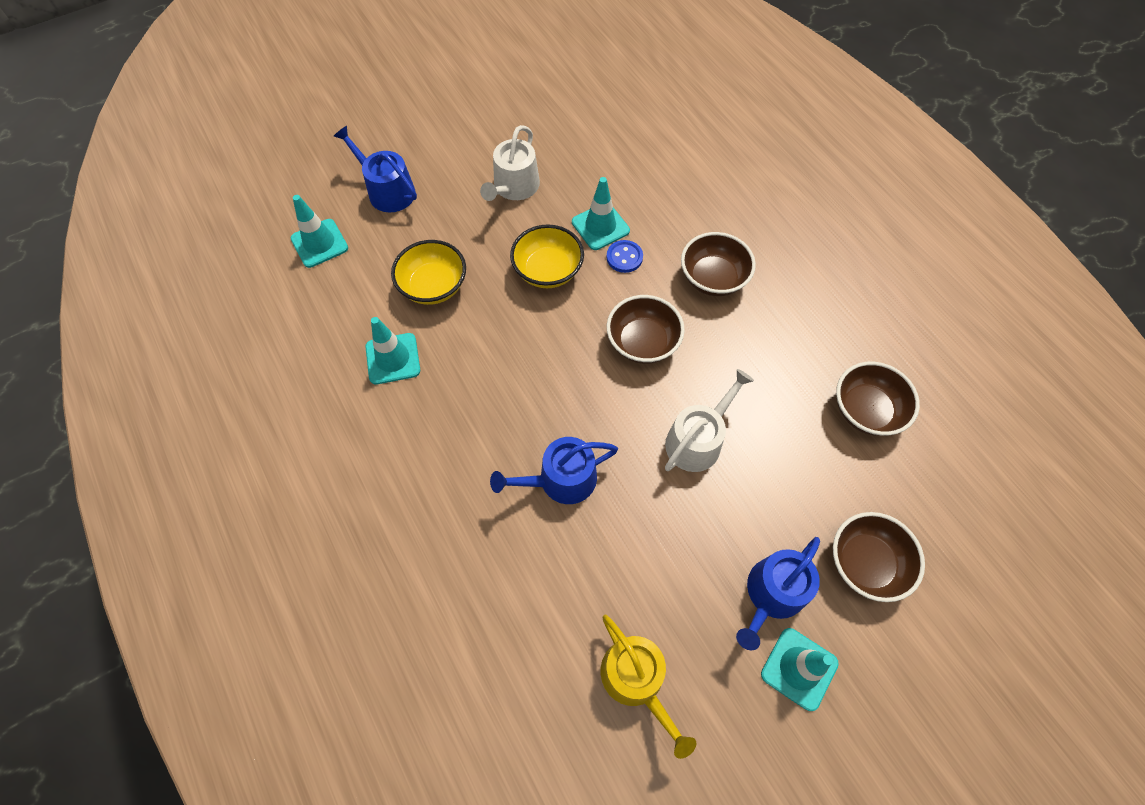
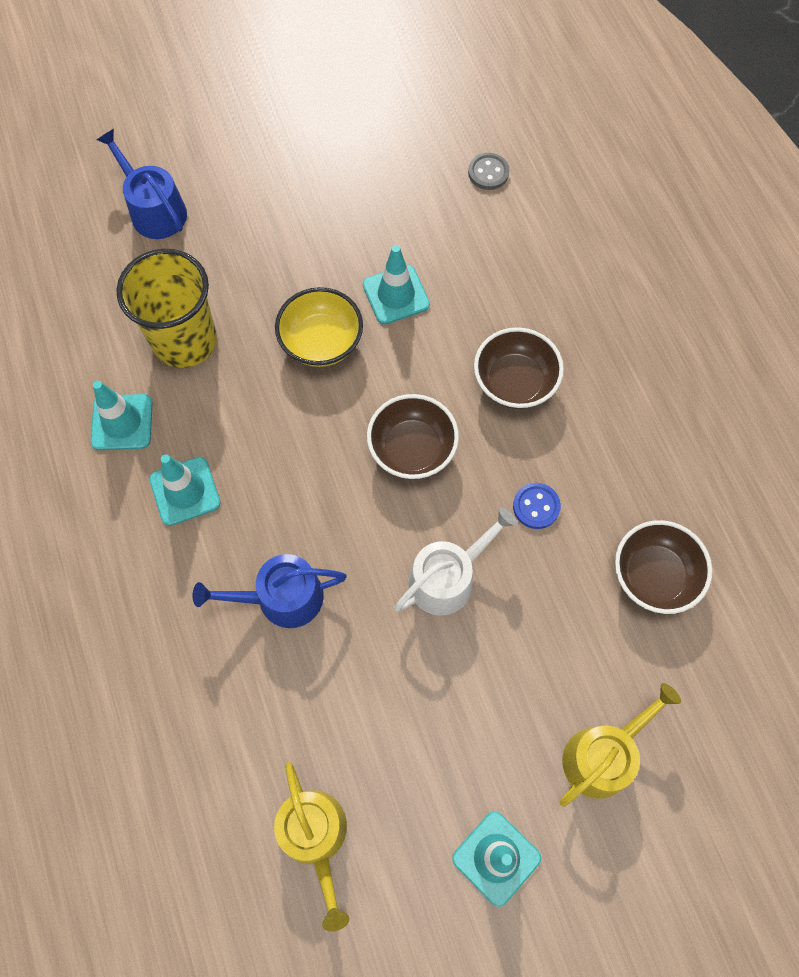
camera: 10 degrees right, 5 degrees up
(319, 243) = (64, 266): turquoise traffic cone -> turquoise traffic cone (185, 491)
(433, 286) = (185, 341): yellow bowl -> yellow cup
(514, 187) = (304, 228): white watering can -> none
(624, 257) = (415, 339): blue button -> blue button (536, 506)
(651, 127) = (488, 173): none -> grey button
(772, 594) = (487, 771): blue watering can -> none
(865, 563) = (603, 755): brown bowl -> yellow watering can

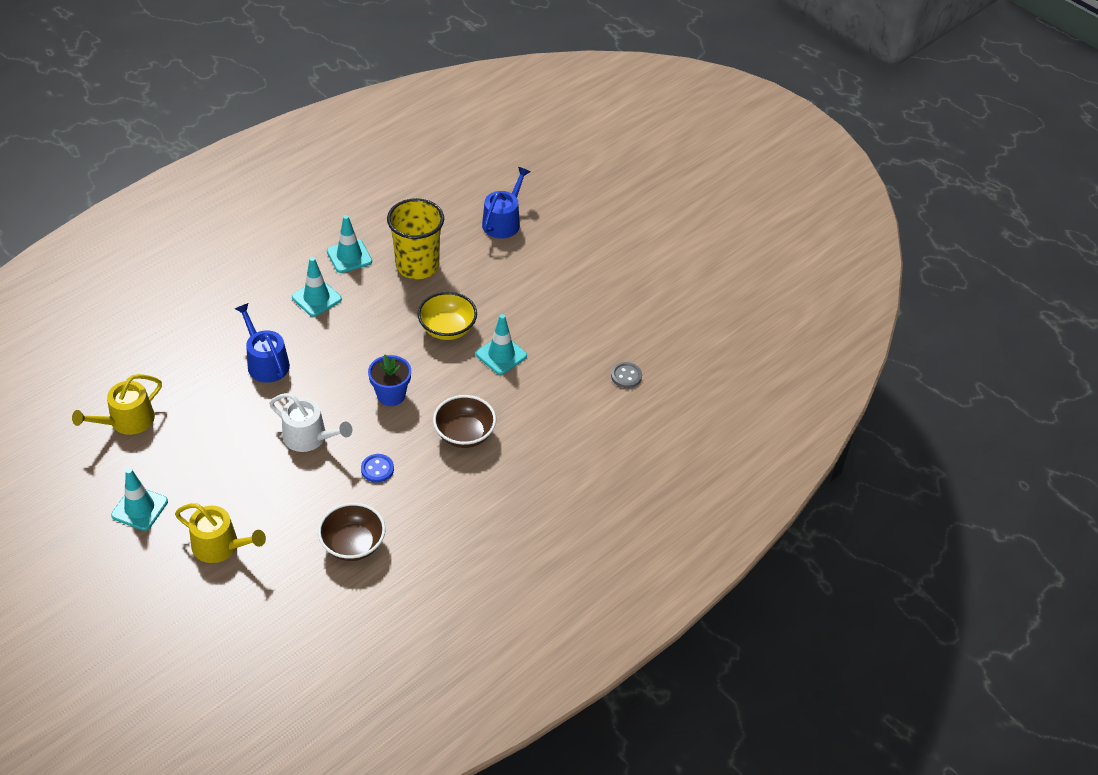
camera: 65 degrees right, 20 degrees down
(412, 449) = (391, 395): brown bowl -> blue flower pot

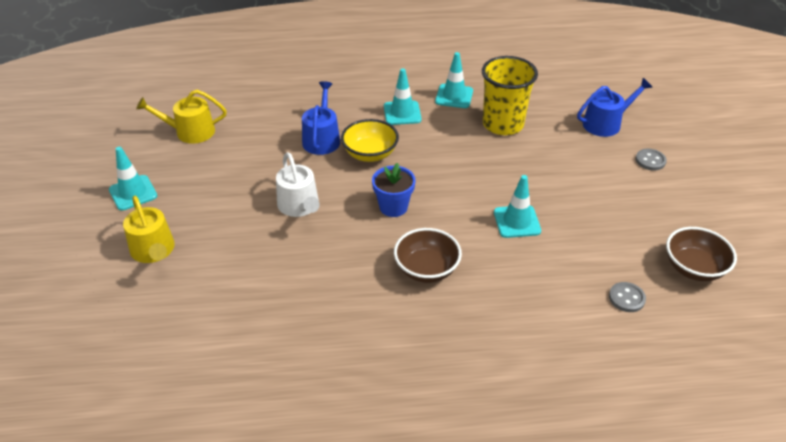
camera: 40 degrees right, 5 degrees down
(353, 544) = (248, 308): brown bowl -> brown bowl (693, 268)
(377, 469) = (327, 258): blue button -> none
(447, 329) = (487, 180): yellow bowl -> yellow bowl (370, 154)
(564, 243) = (650, 160): none -> grey button

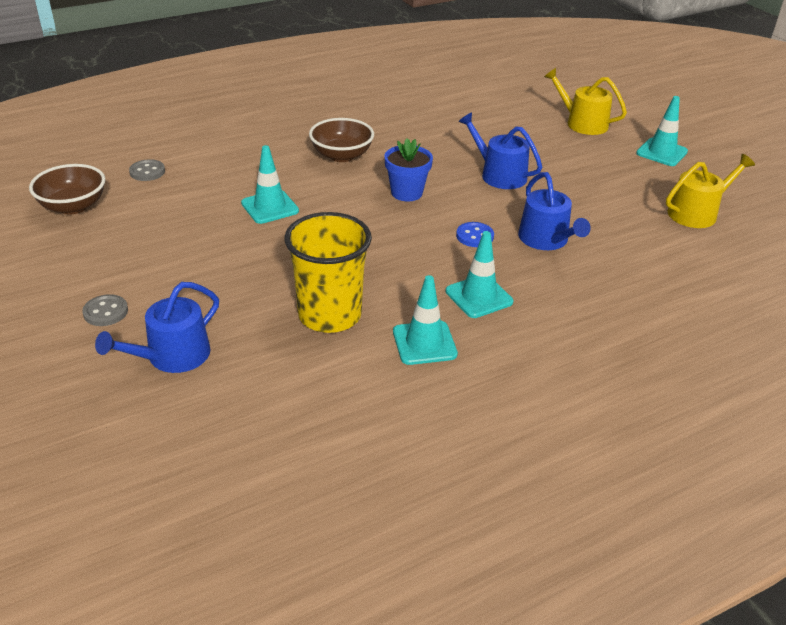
camera: 155 degrees right, 5 degrees down
(300, 206) = (499, 175): white watering can -> blue watering can
(370, 154) = (474, 236): yellow bowl -> blue button

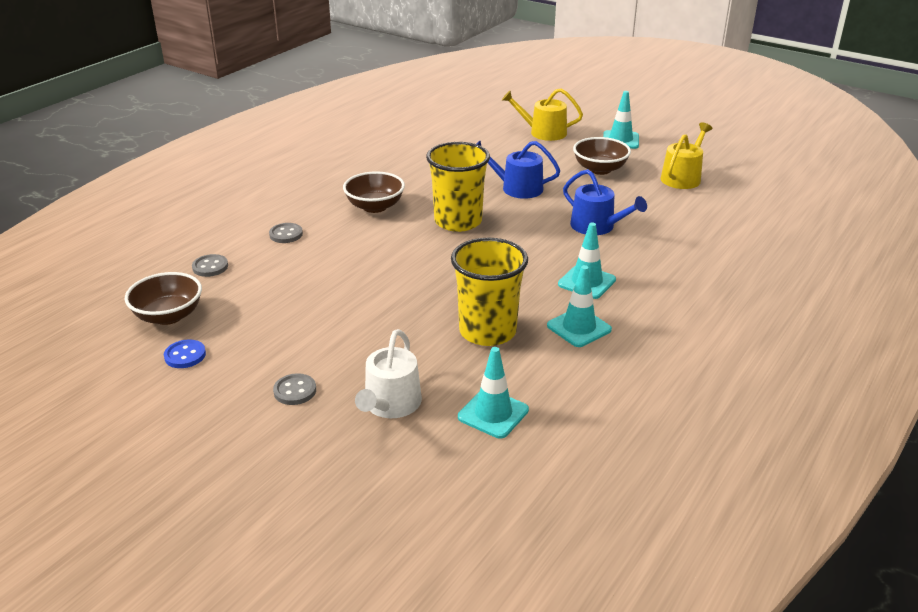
camera: 25 degrees left, 5 degrees down
(172, 356) = (390, 404): blue watering can -> white watering can
(238, 160) = (286, 234): none -> grey button
(270, 207) = (354, 264): turquoise traffic cone -> turquoise traffic cone (493, 413)
(406, 193) = (458, 221): blue flower pot -> yellow cup
(474, 236) = (542, 239): blue button -> blue button (185, 355)
(608, 178) = (600, 169): none -> brown bowl

